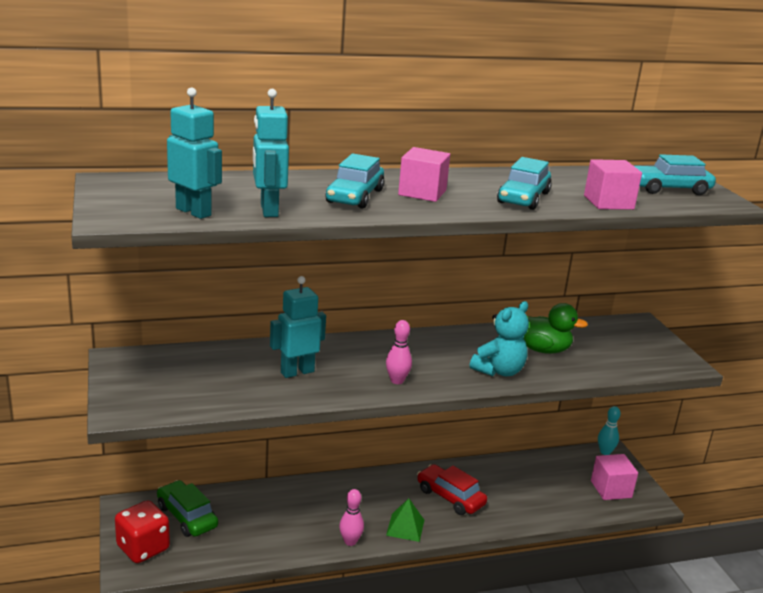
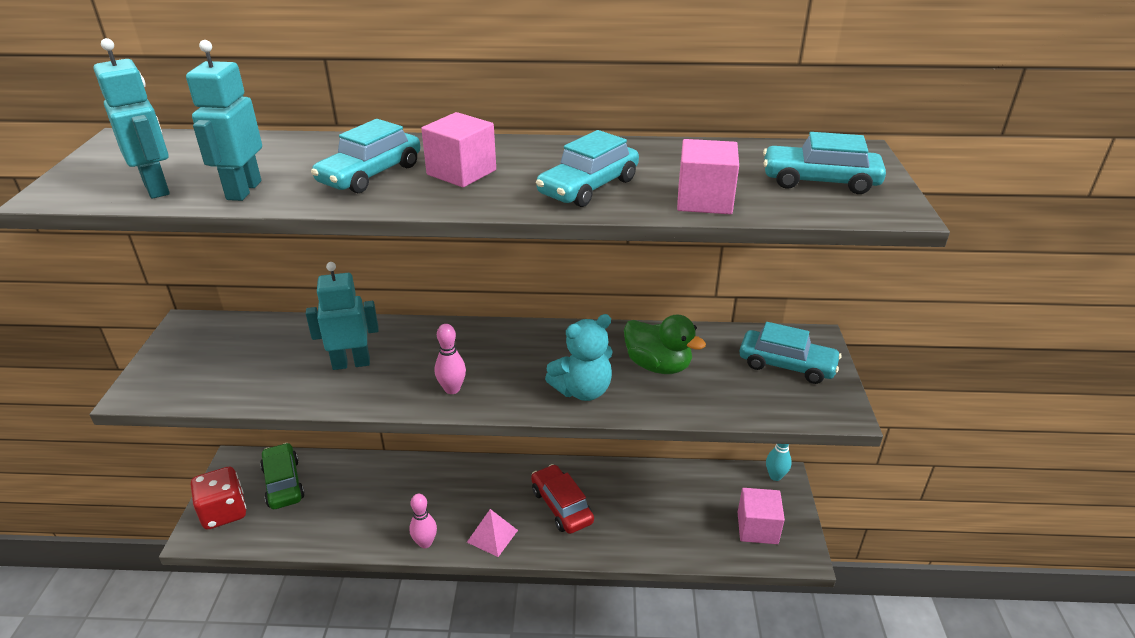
camera: 20 degrees right, 10 degrees up
(405, 527) = (492, 536): green pyramid -> pink pyramid
(632, 340) = (786, 365): none -> turquoise car

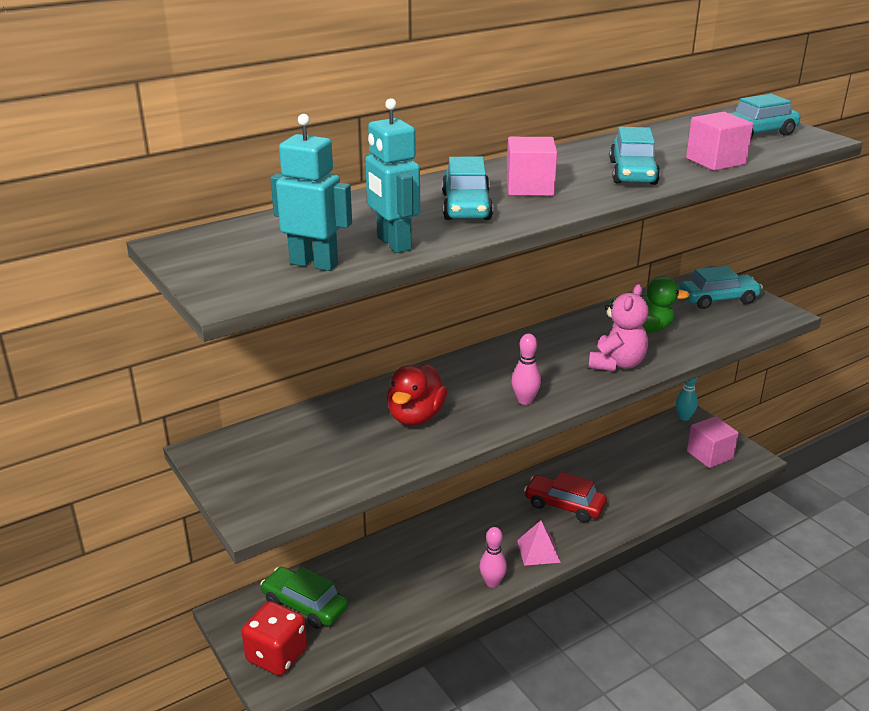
camera: 35 degrees left, 5 degrees down
(351, 363) = (416, 417): turquoise robot -> red duck
(582, 390) = (617, 364): turquoise teddy bear -> pink teddy bear

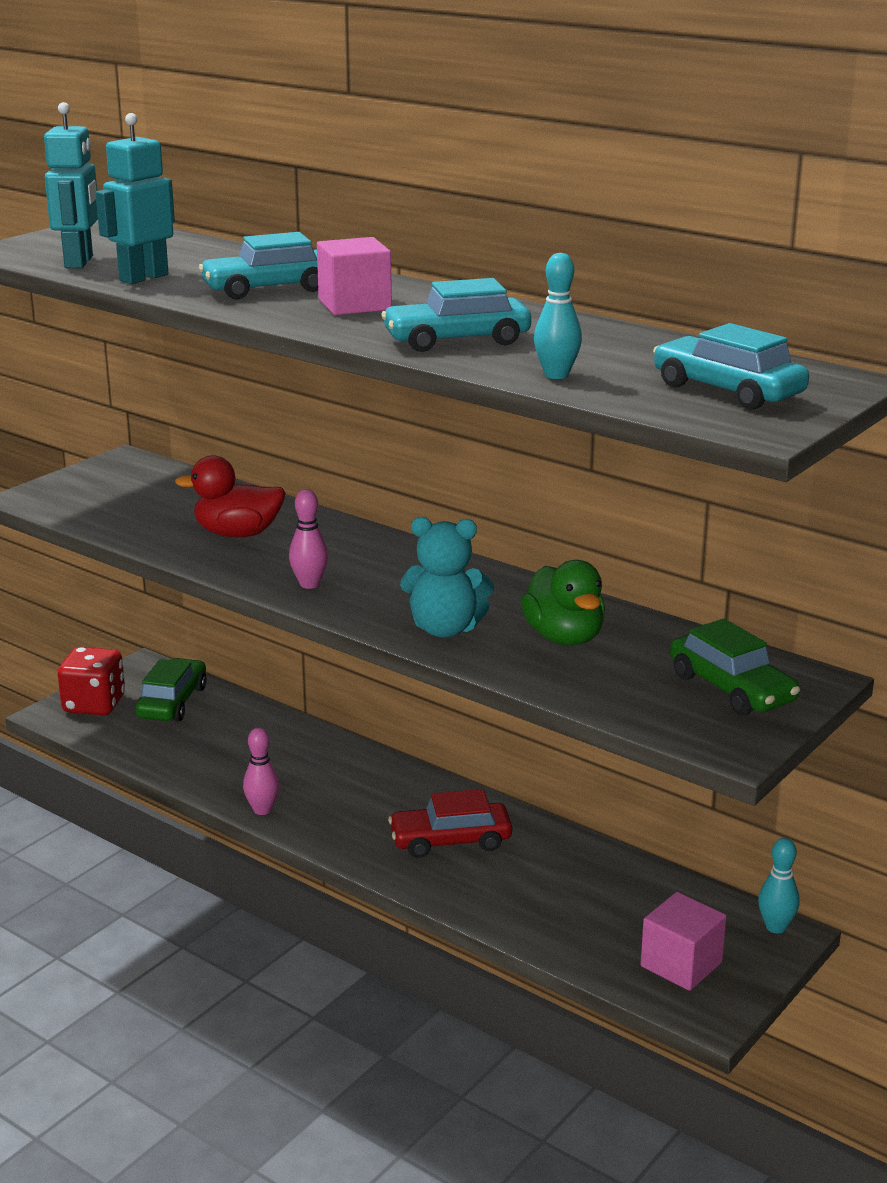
camera: 70 degrees right, 5 degrees down
(538, 551) = (340, 834): pink pyramid -> none
(564, 505) = (450, 840): red car -> red car turned 105 degrees counterclockwise
(617, 364) = (445, 629): pink teddy bear -> turquoise teddy bear
(715, 161) = (556, 375): pink cube -> turquoise bowling pin
(718, 299) = (731, 689): turquoise car -> green car

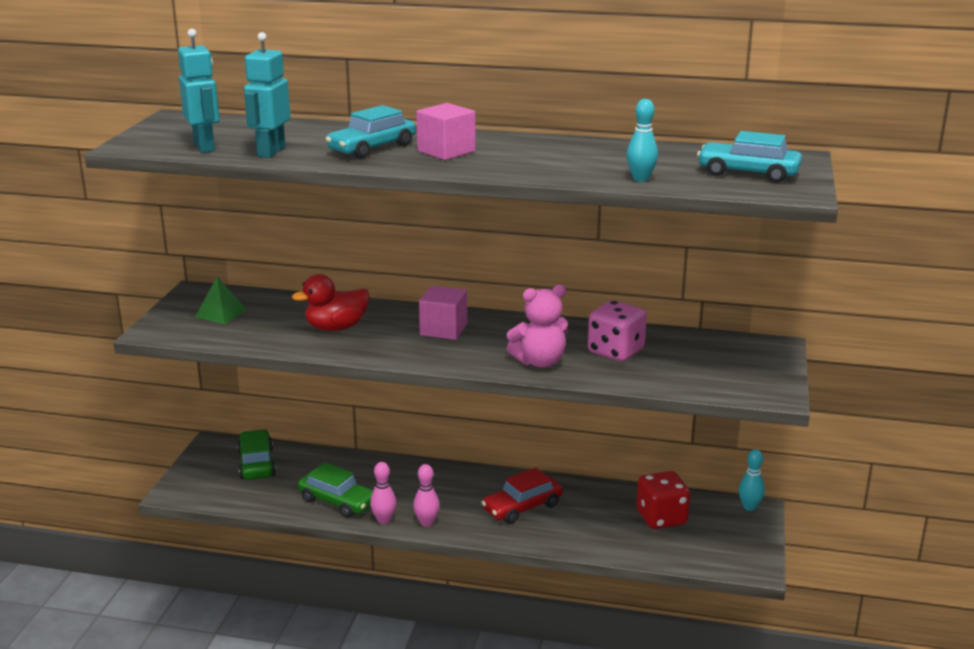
camera: 25 degrees left, 0 degrees up
(94, 704) = (199, 479): red dice -> red dice (661, 518)
(125, 490) = (221, 313): none -> green pyramid
(309, 584) = (422, 351): pink bowling pin -> pink bowling pin (426, 522)
(445, 629) = (539, 362): turquoise teddy bear -> pink teddy bear
(457, 340) = (547, 165): turquoise car -> none
(564, 637) = (615, 351): green duck -> pink dice
(681, 964) = (717, 544): pink cube -> pink cube (443, 329)
(731, 689) = (739, 361): green car -> green car (337, 501)

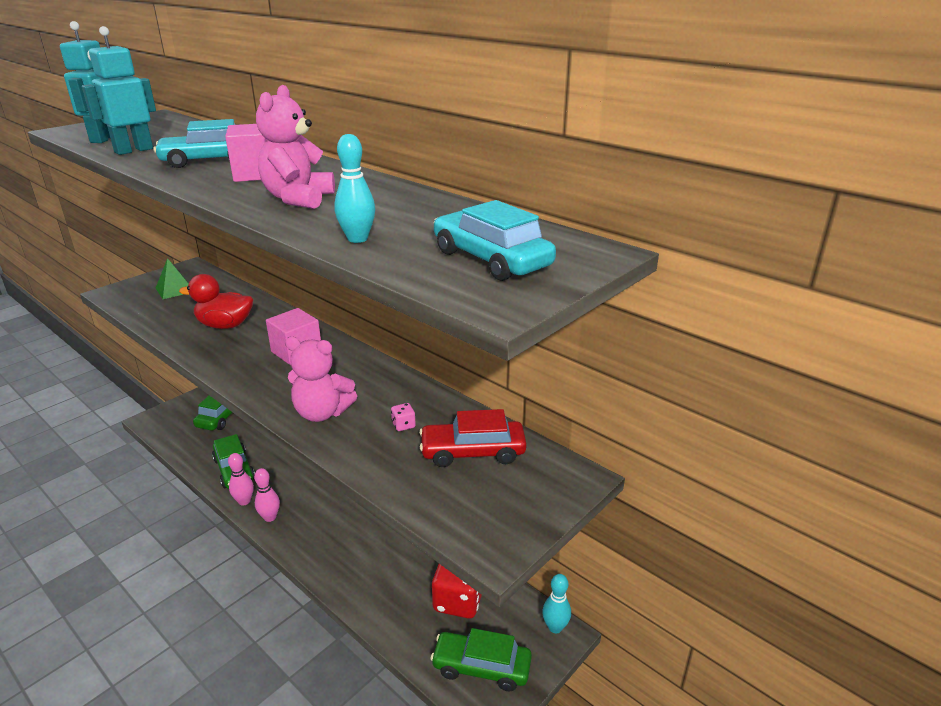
camera: 30 degrees right, 5 degrees up
(522, 507) = (355, 534): red car -> red car (472, 452)
(531, 162) = (298, 199): none -> pink teddy bear
(615, 351) = (403, 425): pink dice -> pink dice, size x0.41
(723, 548) = (481, 667): none -> green car

